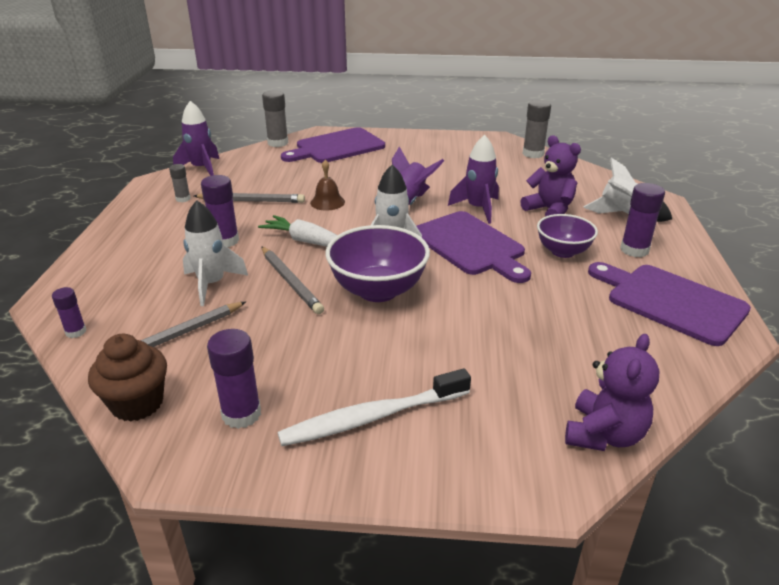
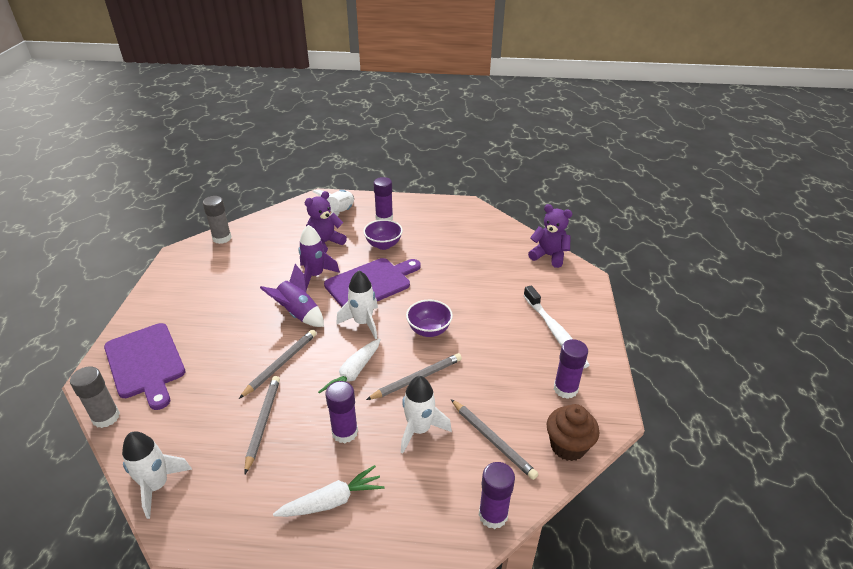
camera: 90 degrees left, 5 degrees up
(76, 332) = (493, 515): purple glue stick -> purple glue stick, size x1.69
(147, 239) = (332, 501): none -> white carrot
(183, 199) = (241, 488): grey glue stick -> none
(202, 169) = (157, 486): purple rocket -> white rocket
(327, 202) = (281, 364): brown bell -> grey pencil
(378, 290) = (429, 330): purple bowl -> purple bowl, size x0.63
(671, 301) = (440, 217): purple cutting board -> none

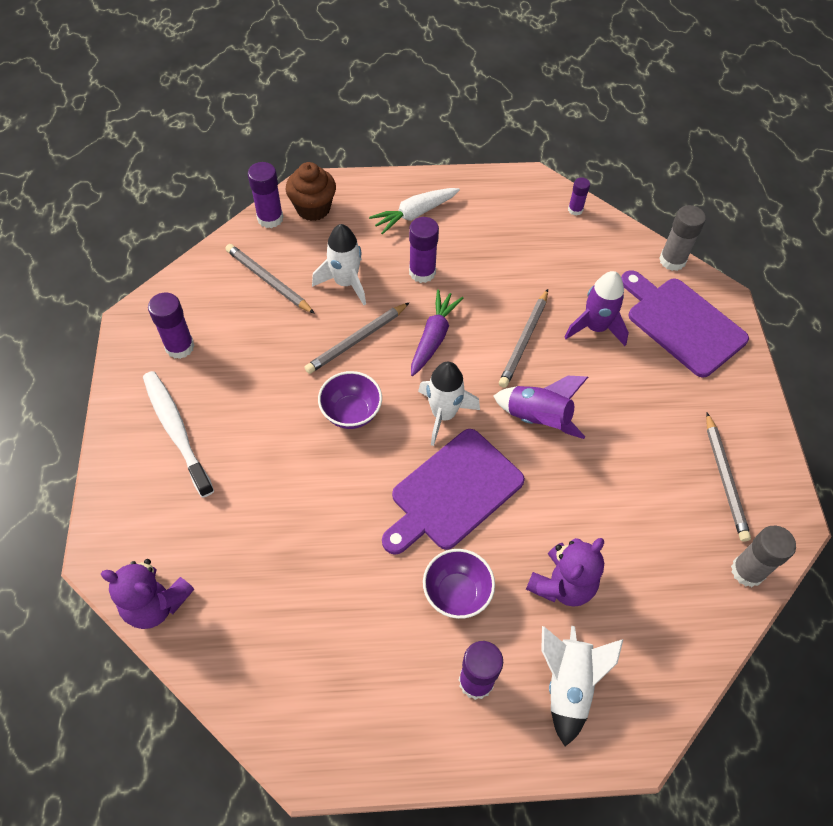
camera: 170 degrees right, 20 degrees up
(157, 486) = (575, 210): white rocket -> purple glue stick
(263, 422) = (510, 272): grey pencil -> grey pencil (725, 479)
(315, 275) = (545, 498): purple rocket -> purple rocket (595, 328)
(353, 374) = (433, 337): white carrot -> purple carrot
(568, 446) = (190, 283): brown cupcake -> brown cupcake (313, 208)

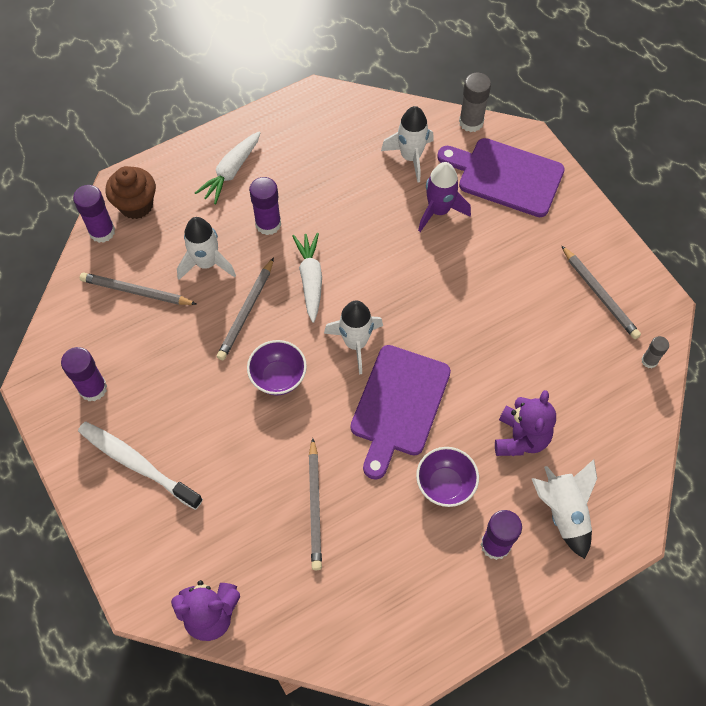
camera: 25 degrees left, 5 degrees up
(433, 337) = (310, 279): purple carrot -> white carrot
(524, 340) = (387, 248): grey pencil -> grey pencil (315, 506)
(538, 419) = (433, 311): purple rocket -> none
(575, 210) = (368, 108): purple glue stick -> none
(593, 268) = (410, 157): none -> white rocket
(747, 571) = (649, 361): grey glue stick -> grey glue stick, size x0.59

